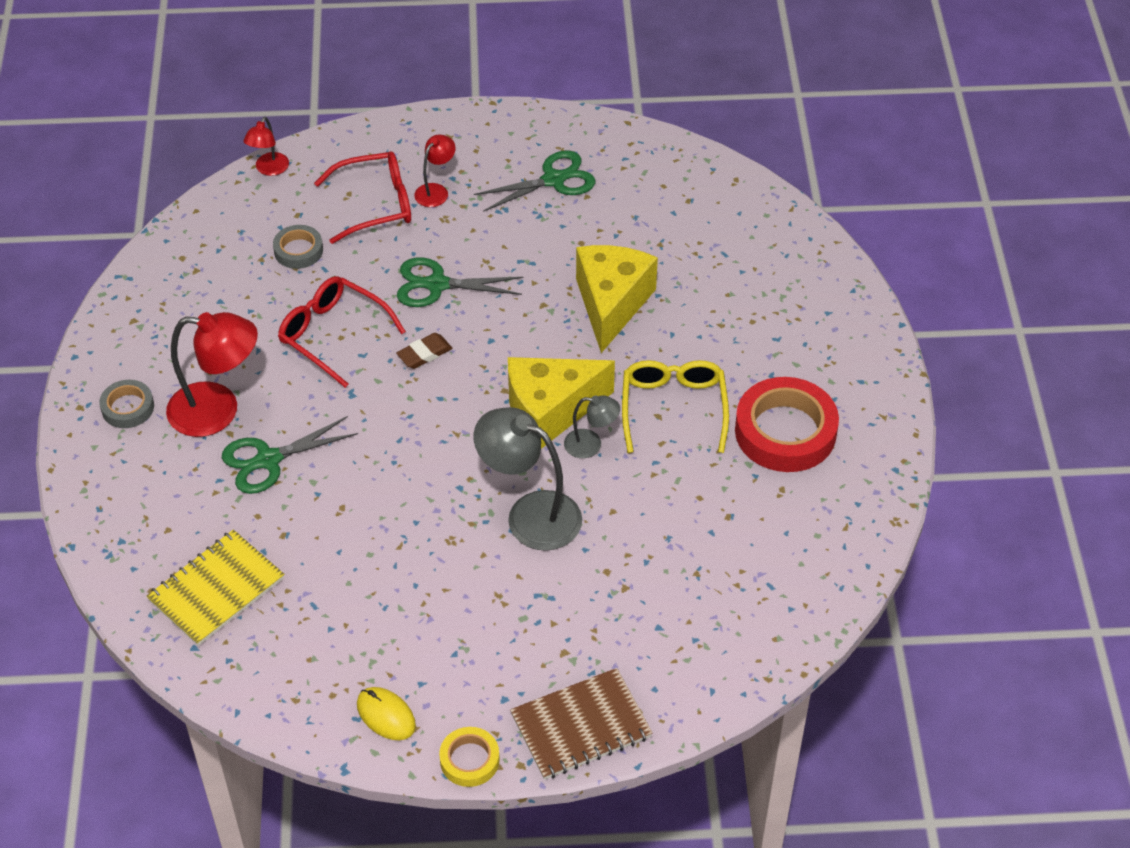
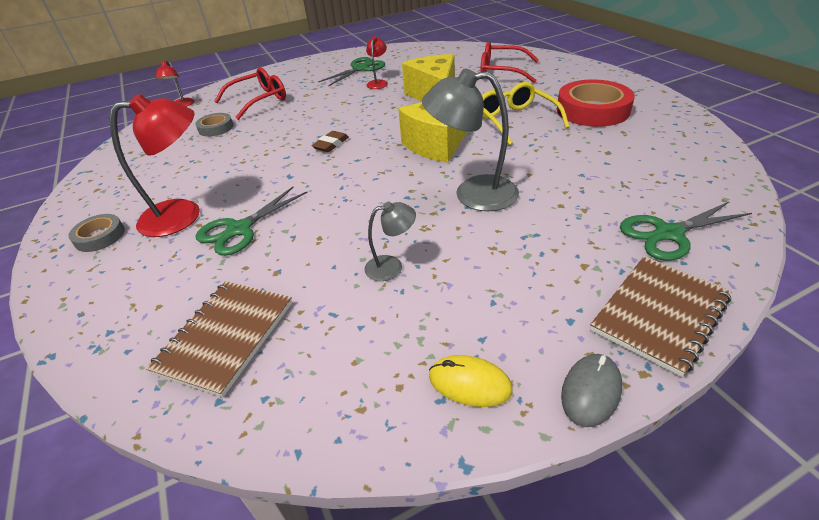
camera: 20 degrees left, 10 degrees down
(216, 589) = (226, 337): yellow notebook -> brown notebook
(333, 335) = (259, 154): red glasses -> red glasses (501, 72)
(436, 191) = (294, 87): red lamp -> red lamp (378, 83)
(437, 285) = (319, 117): green scissors -> green scissors (668, 233)
(469, 760) = (591, 391): yellow tape -> grey mouse
(591, 445) = (480, 149): grey lamp -> grey lamp (392, 266)

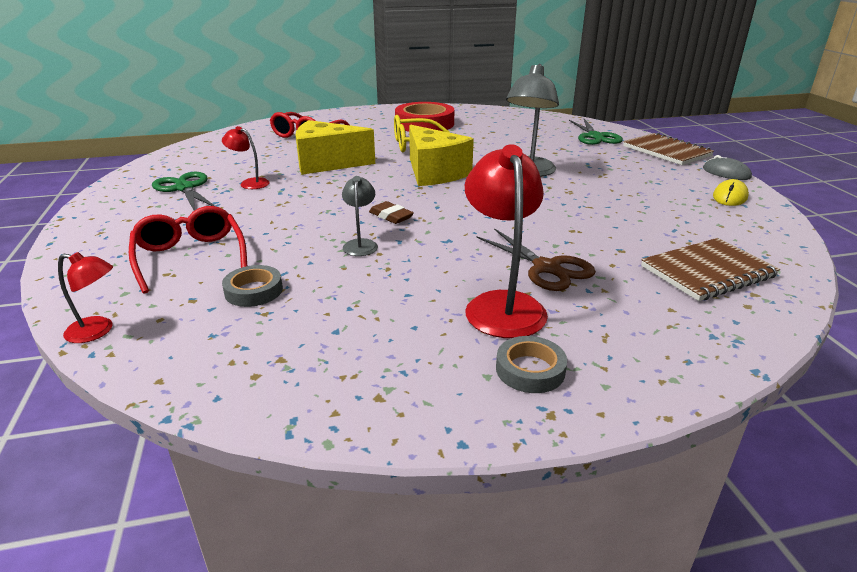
camera: 80 degrees left, 10 degrees down
(226, 337) = (707, 272): brown notebook -> brown notebook turned 60 degrees counterclockwise
(239, 229) = (546, 268): green scissors -> brown scissors
(392, 266) = (618, 206): grey lamp -> grey lamp (361, 244)

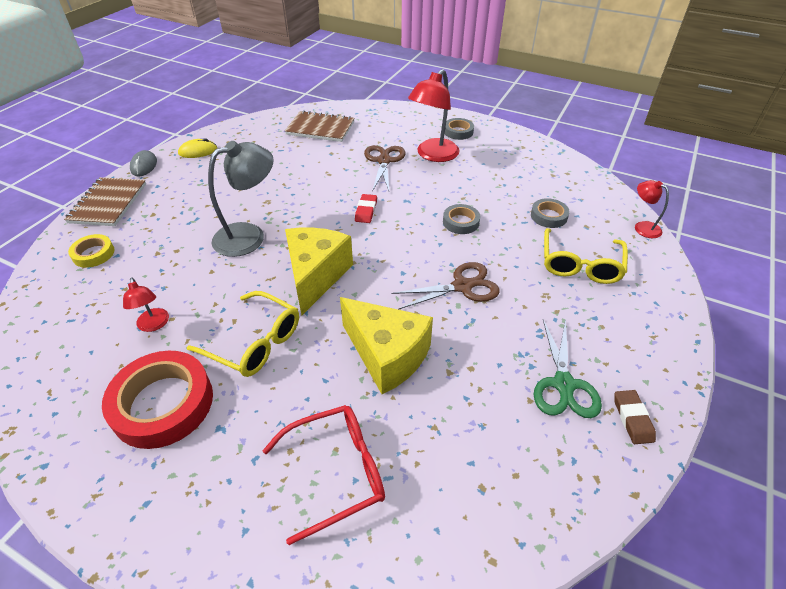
camera: 140 degrees left, 15 degrees up
(190, 257) = (580, 264): red glasses -> yellow glasses
(249, 183) = (491, 356): red lamp -> red lamp (154, 325)
(307, 204) = (462, 286): none -> brown scissors
(361, 244) = (461, 222): grey lamp -> grey tape
(391, 216) = (414, 238): brown eraser -> brown eraser (632, 419)
(471, 217) = (366, 211): none -> red eraser
(595, 136) = (93, 254): green scissors -> yellow tape

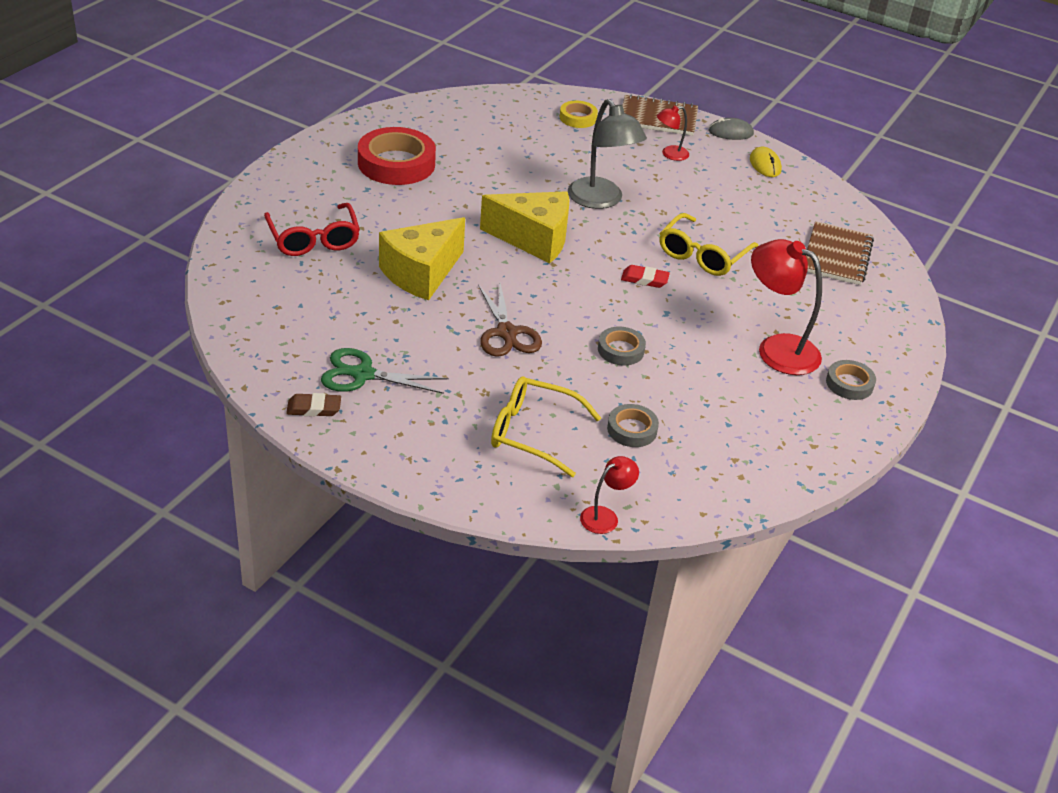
camera: 90 degrees right, 5 degrees down
(154, 325) = (481, 154): red lamp -> red lamp (670, 154)
(255, 342) = (451, 204): yellow glasses -> yellow glasses (702, 255)
(384, 161) = (757, 303): brown scissors -> none

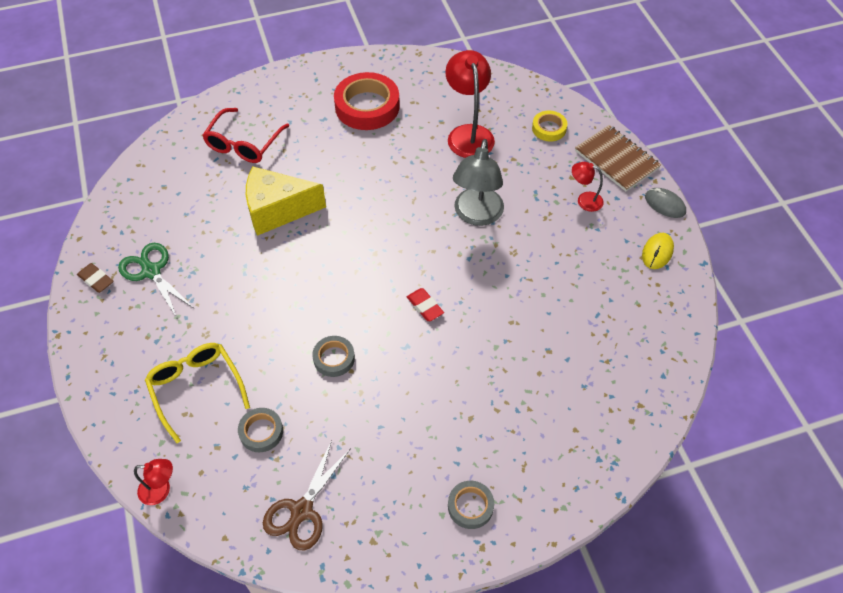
camera: 45 degrees right, 15 degrees up
(506, 333) = (275, 294): brown scissors -> brown scissors (302, 510)
(534, 239) = (386, 223): yellow cheese -> none
(702, 255) = (497, 310): yellow glasses -> none
(777, 349) = (451, 434): red lamp -> red lamp (468, 134)
(836, 256) = (612, 378): brown notebook -> none

